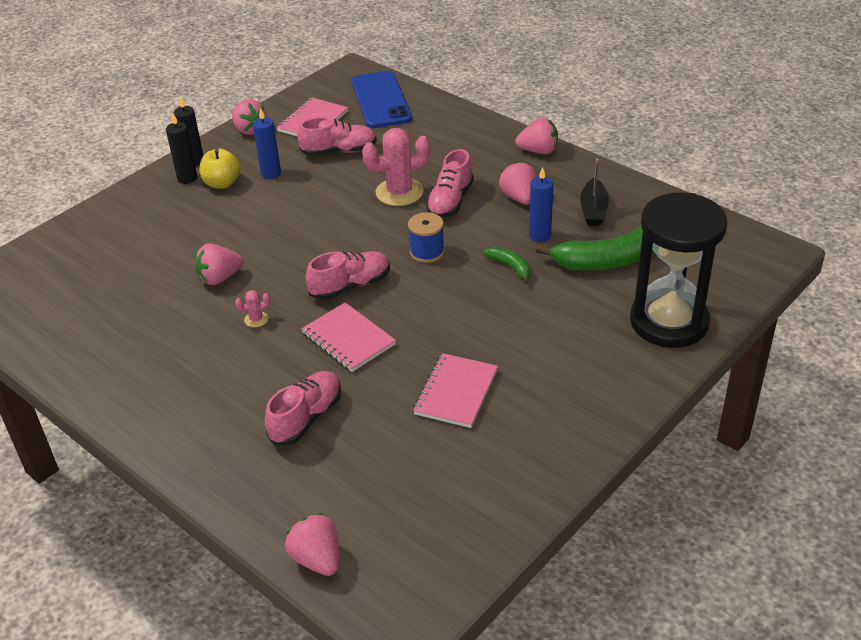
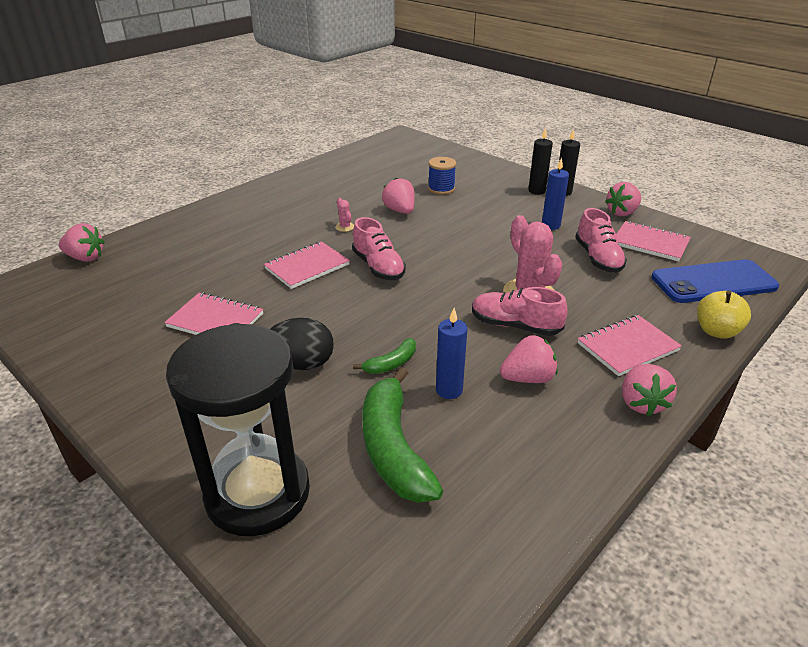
camera: 90 degrees right, 5 degrees down
(222, 183) = (531, 205): yellow apple -> yellow apple (716, 331)
(306, 418) = (223, 250): pink shoe -> none
(317, 559) = (86, 258): pink strawberry -> pink strawberry turned 45 degrees clockwise
(427, 252) = (424, 308): blue spool -> blue spool (441, 189)
(474, 150) = (627, 347): none -> pink notebook
(518, 320) = (301, 364): none -> black egg
(593, 210) = (505, 445): black boat -> none

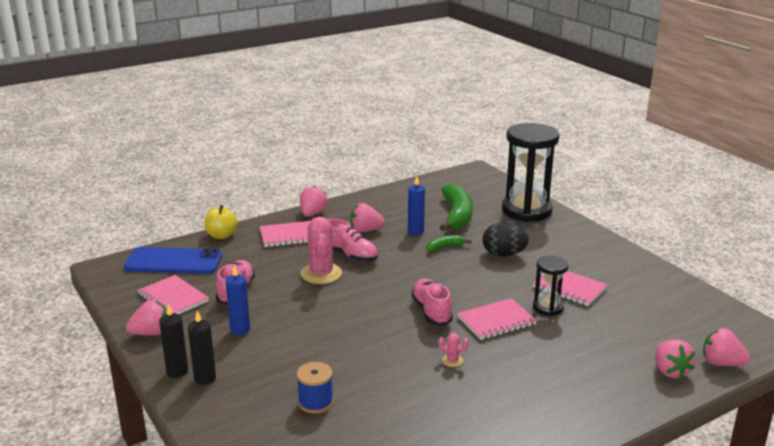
camera: 165 degrees left, 10 degrees down
(248, 290) = (548, 307): none -> black hourglass
(345, 227) = (452, 361): pink cactus -> pink cactus turned 60 degrees counterclockwise
(400, 211) = (384, 374): pink strawberry -> pink strawberry (670, 371)

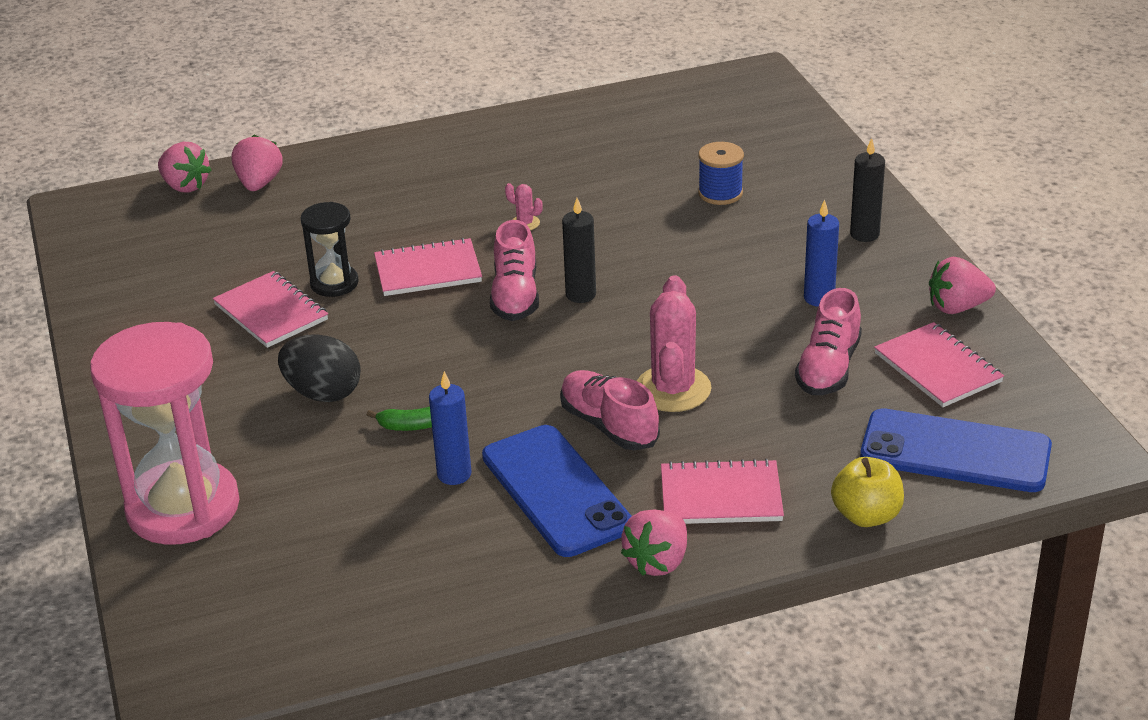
camera: 165 degrees left, 10 degrees up
(177, 371) = (904, 247): black candle -> black candle (581, 295)
(365, 230) = (556, 491): pink strawberry -> blue phone
(456, 215) = (342, 512): green banana -> none
(526, 211) = (183, 507): black hourglass -> pink hourglass

